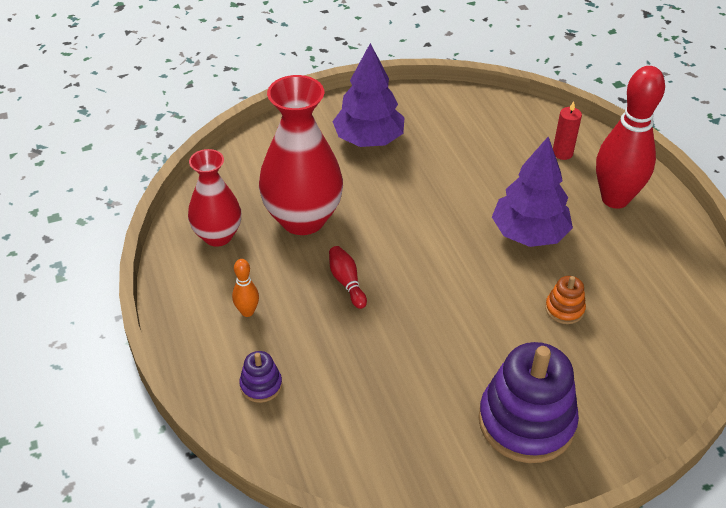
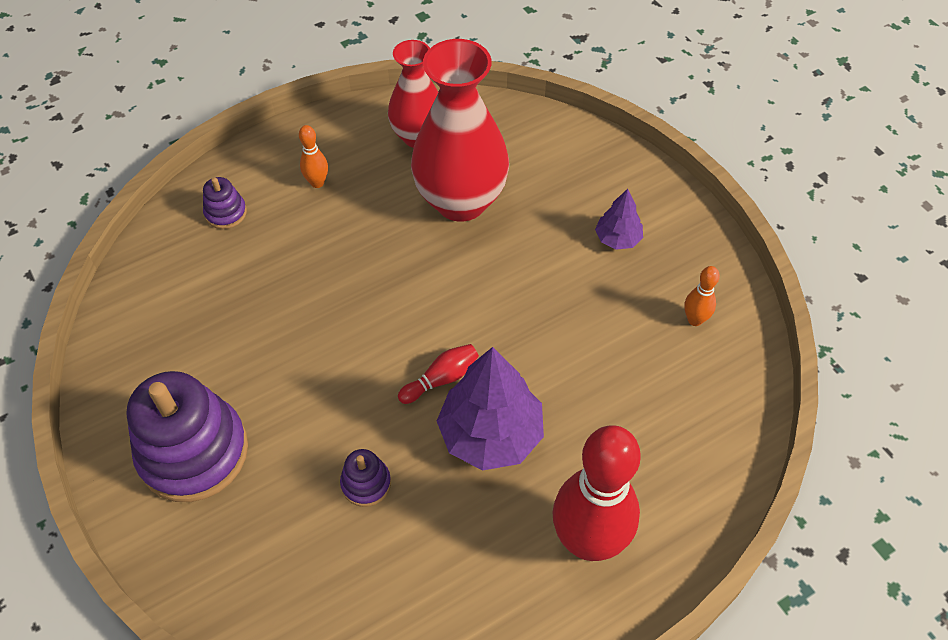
camera: 80 degrees right, 10 degrees up
(347, 282) = (372, 257): red bowling pin -> red bowling pin (441, 379)
(369, 140) = (617, 239): purple tree -> purple tree, size x0.52
(449, 118) = (695, 320): none -> orange bowling pin
(562, 153) = (668, 466): red candle -> none
(564, 309) = (366, 483): orange stacking toy -> purple stacking toy

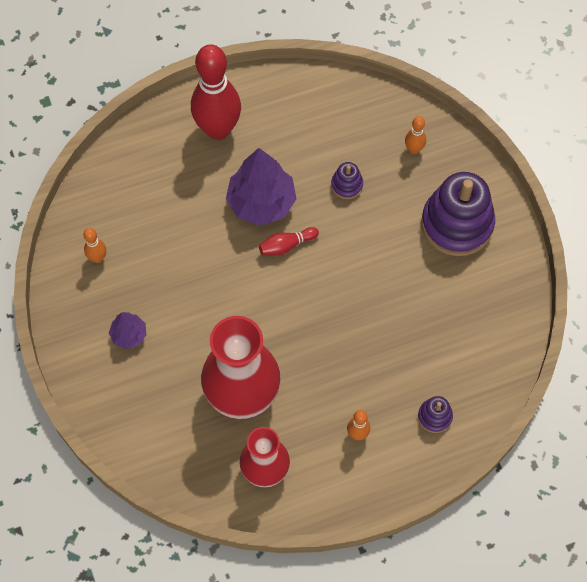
camera: 170 degrees left, 10 degrees up
(263, 564) = (414, 149): none -> orange bowling pin

